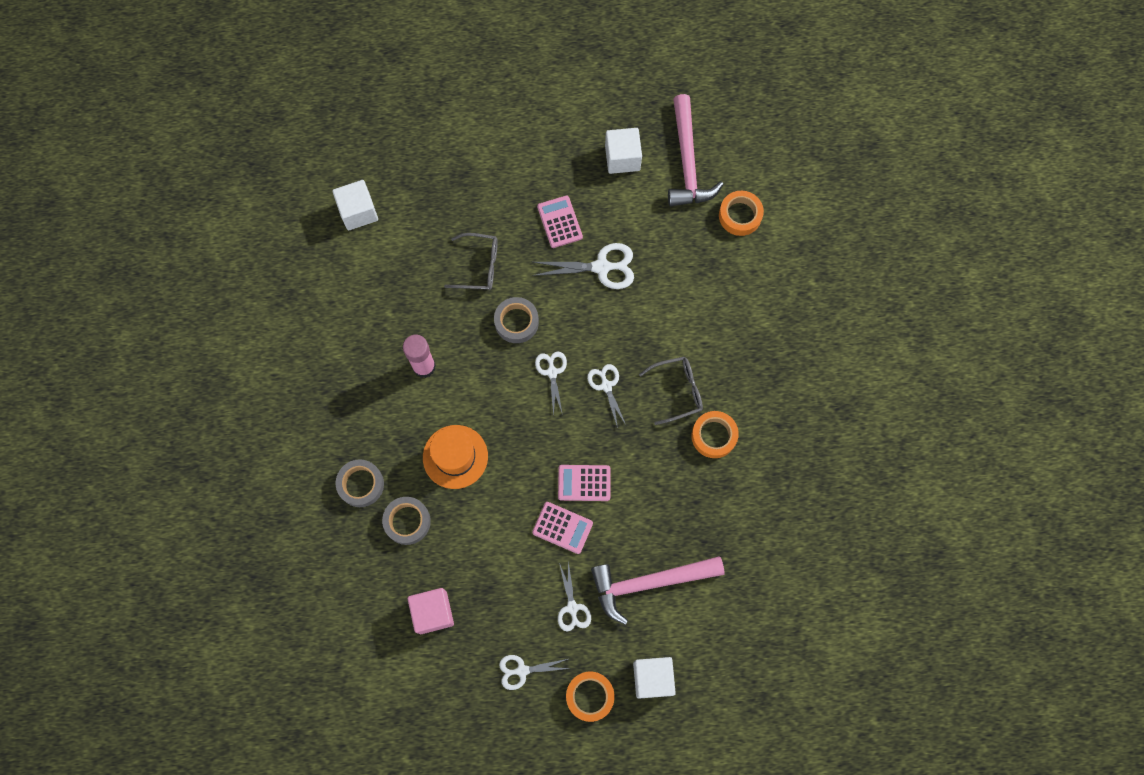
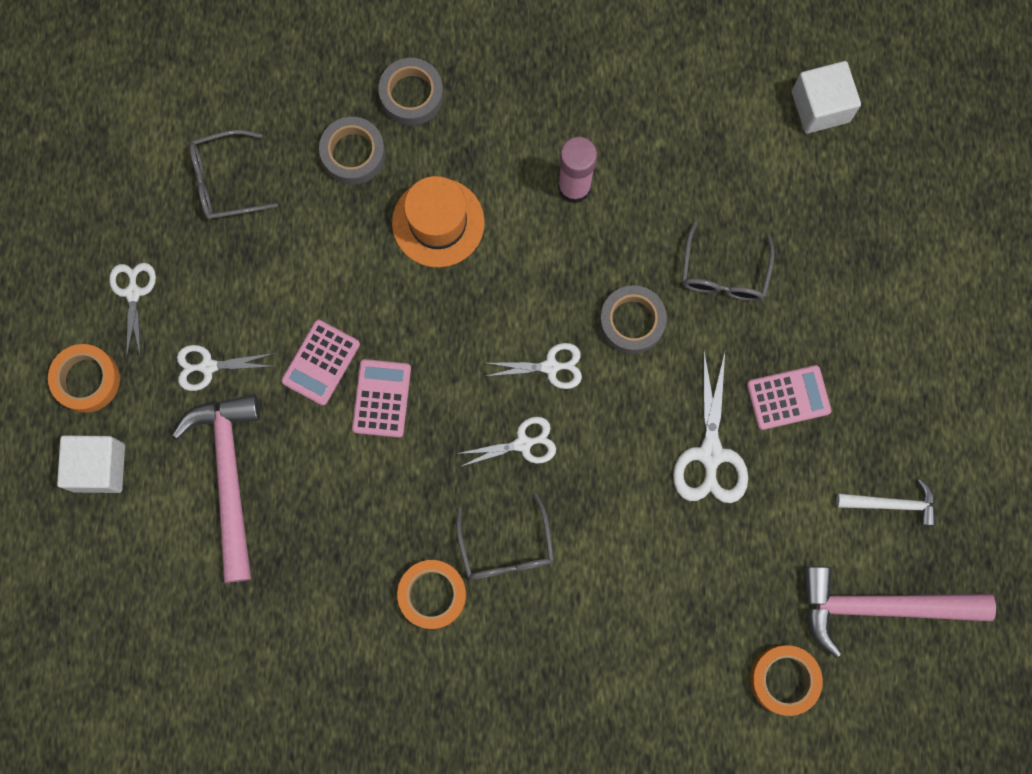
camera: 95 degrees right, 5 degrees up
(433, 612) = (225, 181): pink cube -> grey glasses
(622, 158) = (891, 504): white cube -> white hammer

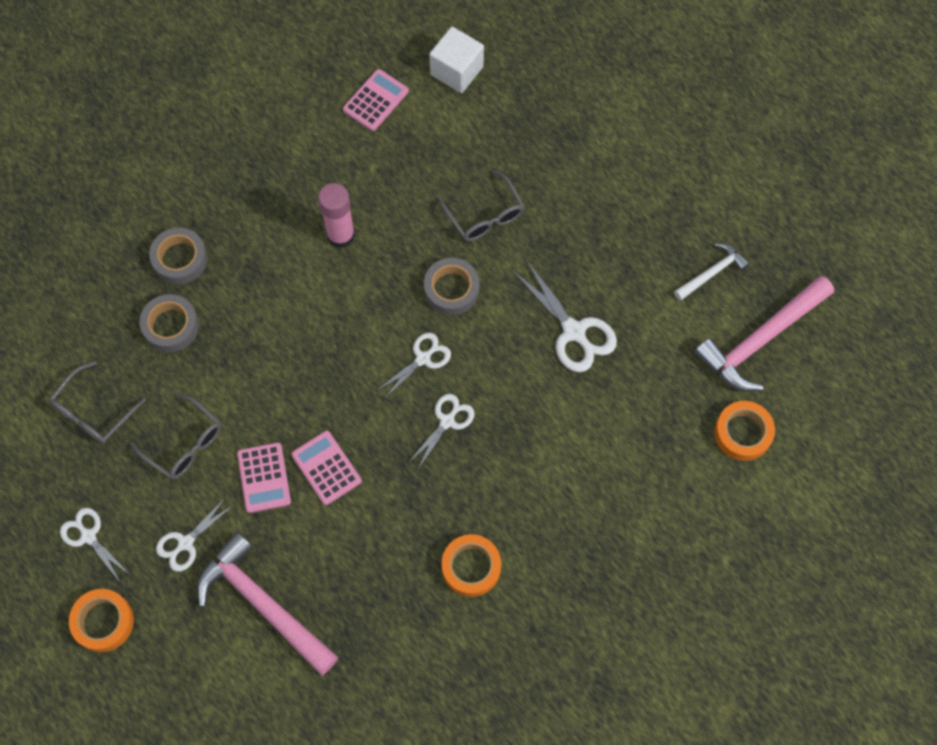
camera: 40 degrees left, 10 degrees down
(99, 467) = (163, 674): white cube -> none
(438, 222) = (268, 326): orange hat -> none
(506, 547) = (493, 496): grey glasses -> grey glasses (184, 443)
(788, 397) = (591, 259): pink calculator -> pink calculator (375, 100)

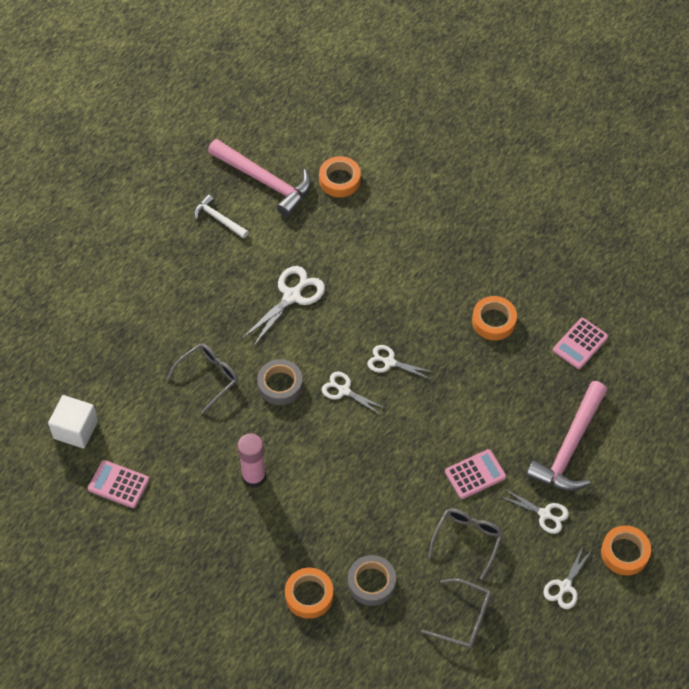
camera: 105 degrees left, 10 degrees down
(180, 259) = (309, 595): grey tape -> orange tape
(326, 468) = (452, 433): pink calculator -> pink calculator (580, 344)

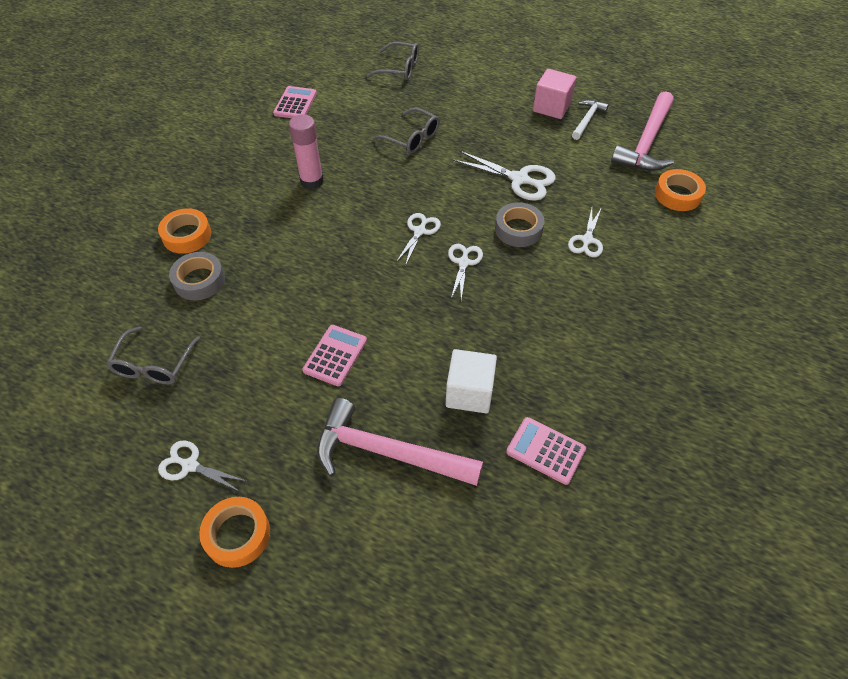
camera: 80 degrees right, 5 degrees down
(76, 429) = (344, 74): white cube -> white cube (469, 392)
(191, 244) = (551, 107): none -> pink cube
(280, 385) = (415, 185): grey tape -> grey tape (518, 229)
(467, 541) = (250, 357): grey glasses -> grey glasses (399, 68)
(475, 474) = (335, 355): pink calculator -> pink calculator turned 120 degrees counterclockwise
(493, 321) = (548, 351): orange tape -> none
(544, 514) = (289, 433): white scissors -> white scissors (587, 240)

